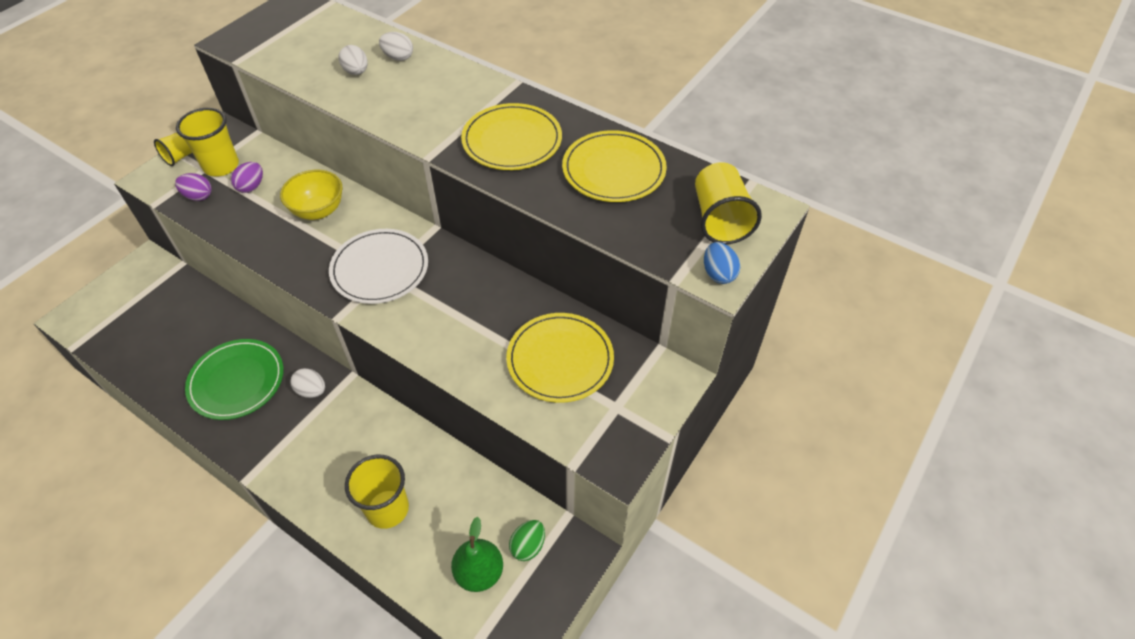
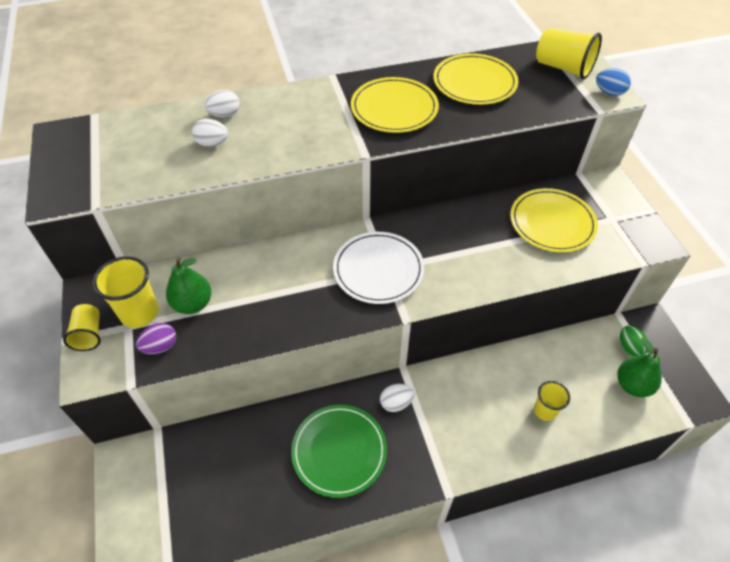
camera: 50 degrees left, 0 degrees up
(251, 187) = (193, 304): purple egg -> green pear
(318, 210) = (273, 275): yellow bowl -> none
(387, 509) = (545, 410): yellow cup -> yellow cup, size x0.63

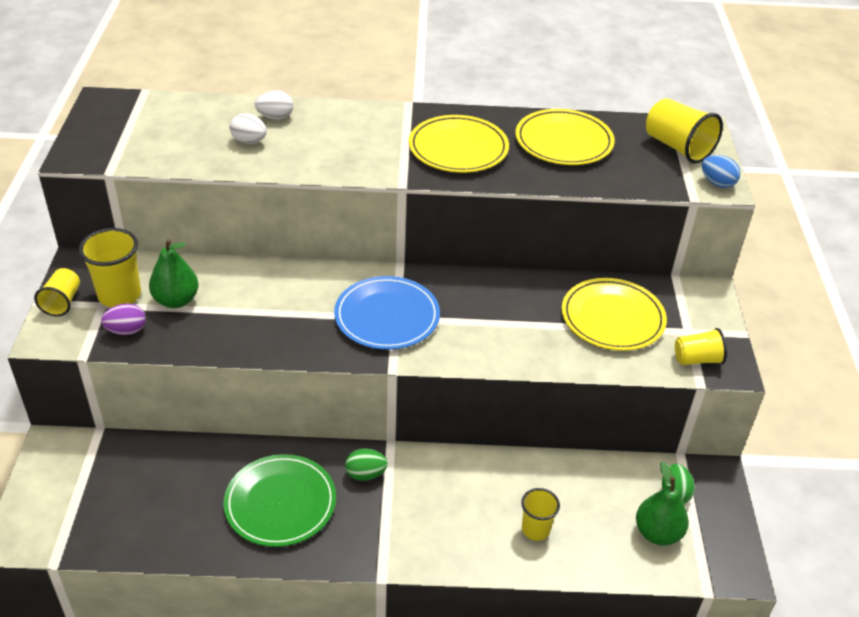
camera: 15 degrees right, 10 degrees down
(378, 270) = (387, 316): white plate -> blue plate
(396, 403) = (365, 474): white egg -> green egg
(630, 242) = (697, 359): none -> yellow cup

